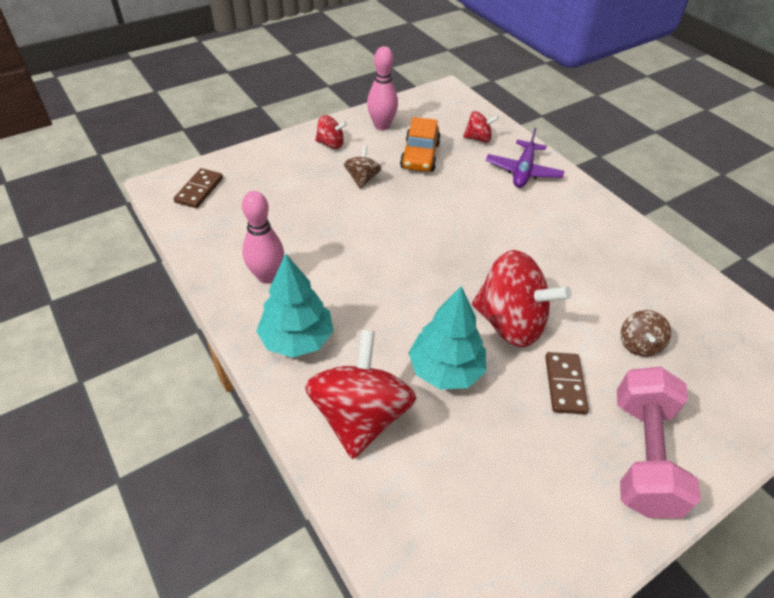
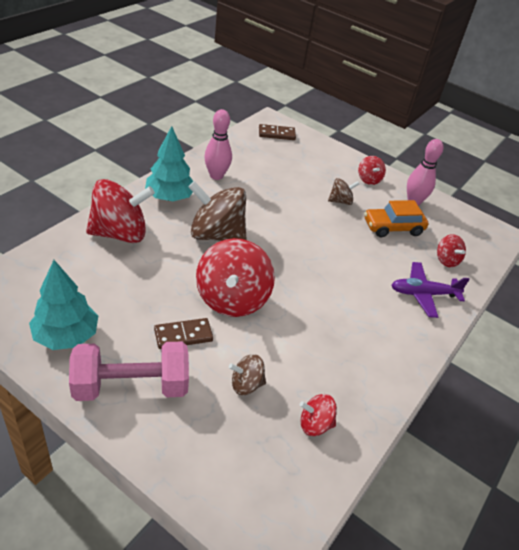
camera: 65 degrees right, 5 degrees down
(392, 308) = (216, 235): none -> brown spinning top
(445, 370) = (172, 268): turquoise tree -> turquoise tree (66, 336)
(686, 304) = (315, 424): none -> red spinning top

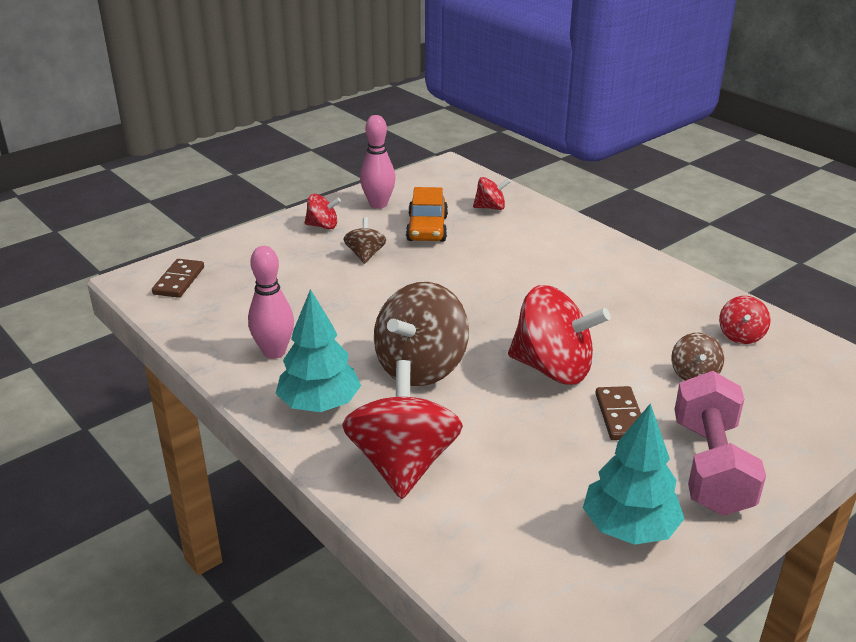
camera: 70 degrees left, 10 degrees down
(423, 294) = (545, 233): purple plane -> none

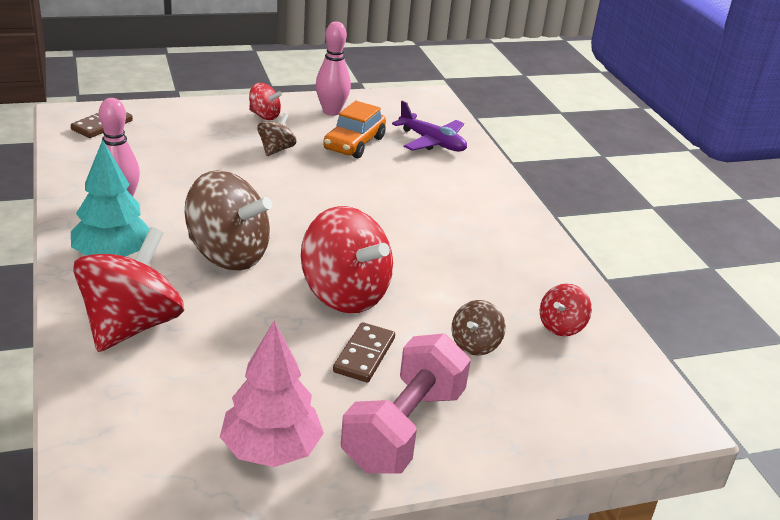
camera: 20 degrees right, 0 degrees up
(421, 367) = (228, 255): brown spinning top -> brown spinning top turned 120 degrees counterclockwise
(490, 207) = (432, 142): red spinning top -> purple plane
(629, 528) = (271, 450): turquoise tree -> pink tree

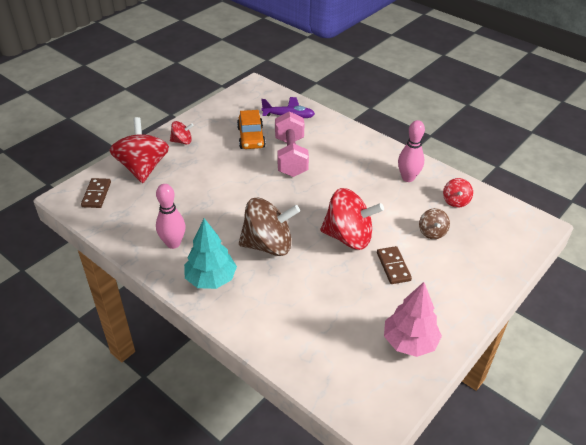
camera: 30 degrees left, 10 degrees up
(131, 326) = (271, 315): red spinning top -> red spinning top (143, 168)
(276, 150) = (215, 162): brown spinning top -> none
(331, 111) = (215, 120): pink bowling pin -> pink bowling pin (408, 178)
(404, 429) = (449, 295): pink dumbbell -> pink dumbbell (291, 157)

